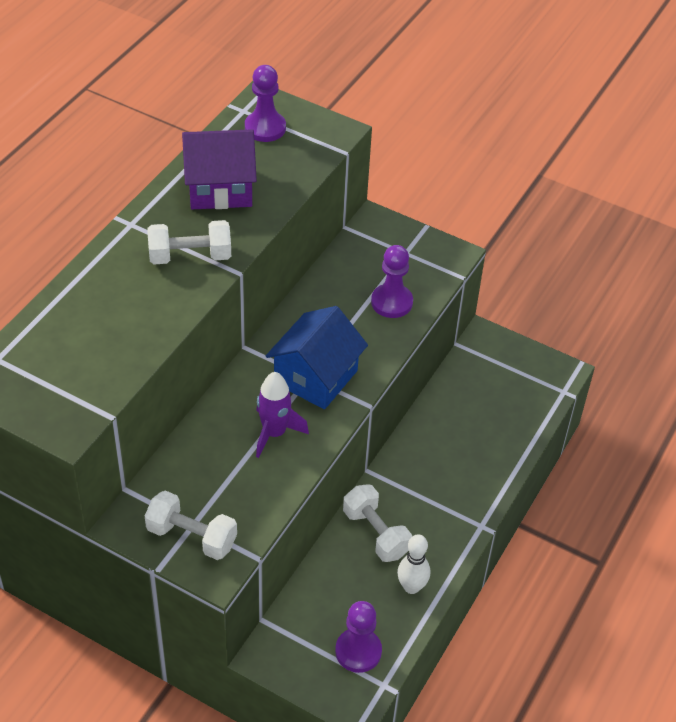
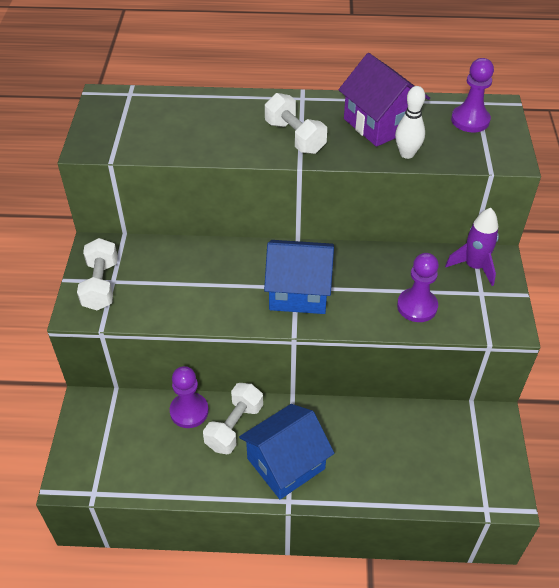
camera: 65 degrees right, 0 degrees up
(274, 433) = (225, 290): purple rocket -> purple rocket (474, 266)
(358, 651) = (116, 462): purple pawn -> purple pawn (189, 411)
(411, 587) = (196, 474): white bowling pin -> white bowling pin (407, 154)
(441, 510) = (286, 463): none -> blue house

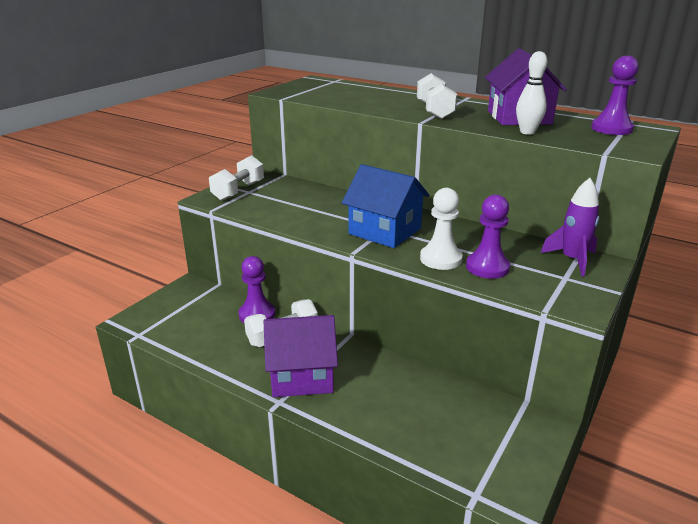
camera: 30 degrees right, 20 degrees down
(286, 463) = (301, 375): blue house -> purple house
(373, 312) = (440, 259): none -> white pawn

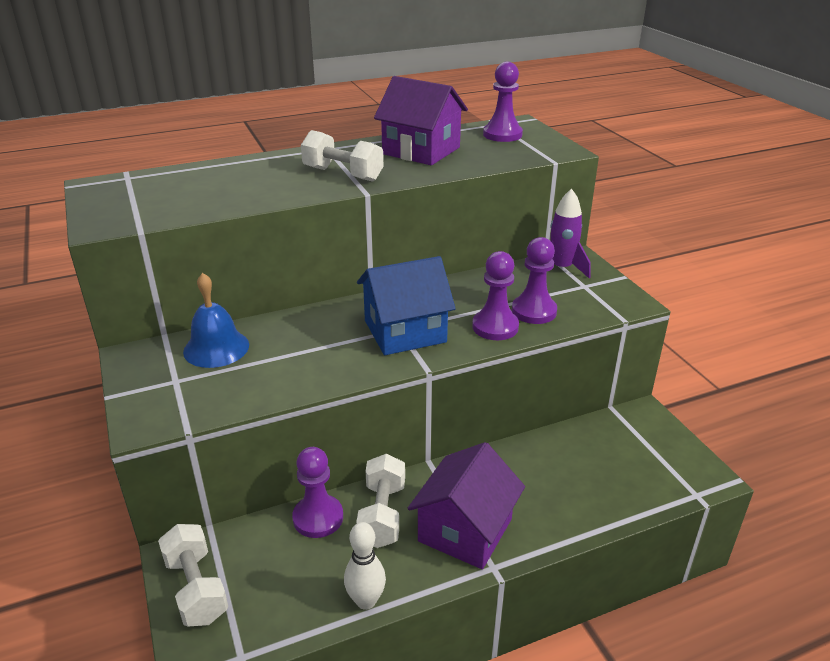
camera: 55 degrees left, 5 degrees up
(238, 191) = (162, 388): white dumbbell -> white dumbbell (196, 588)
(289, 189) = (216, 348): none -> blue bell
(440, 259) = (495, 327): white pawn -> purple pawn
(527, 132) = (465, 164): white bowling pin -> white bowling pin (366, 601)

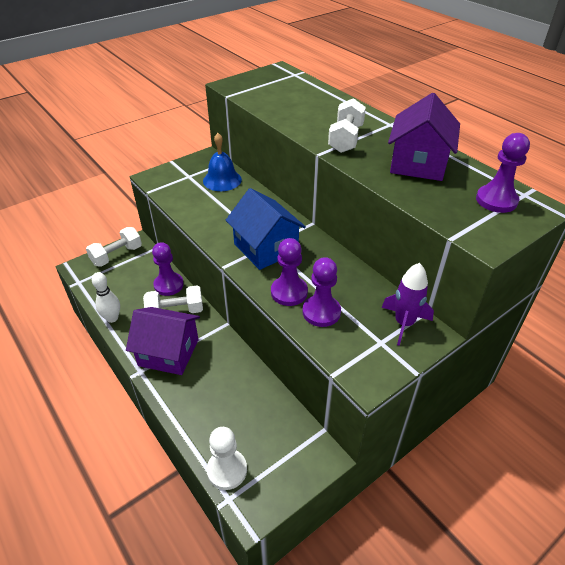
camera: 75 degrees right, 10 degrees up
(660, 491) = (227, 470): none -> white pawn

